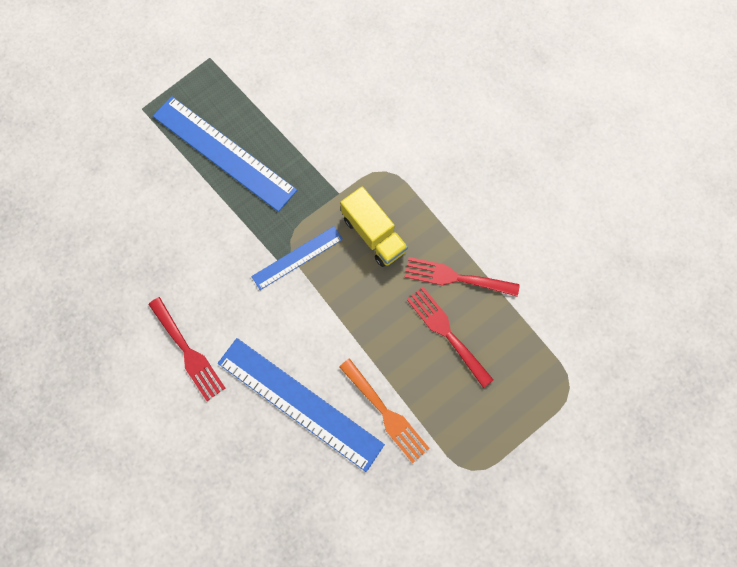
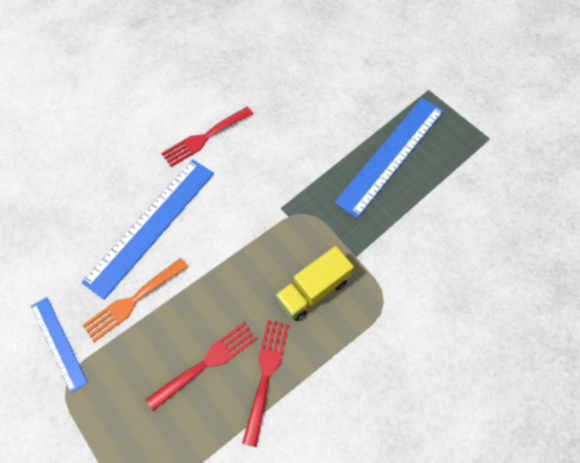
camera: 90 degrees right, 10 degrees down
(297, 258) = (288, 220): blue ruler -> blue ruler (58, 343)

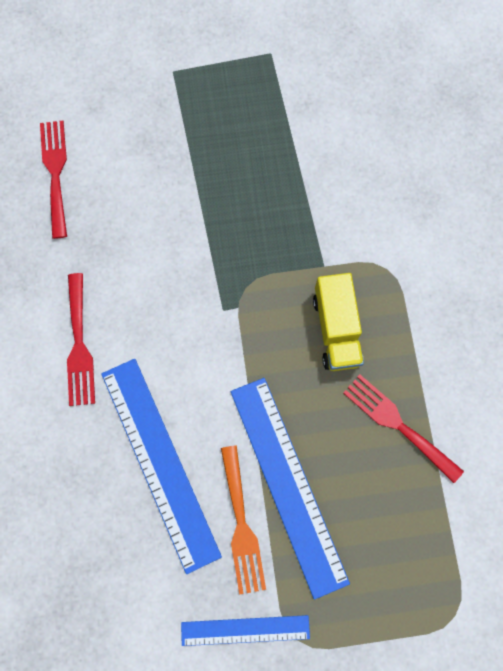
camera: 60 degrees left, 10 degrees up
(207, 362) = (354, 477): red fork -> red fork (55, 172)
(391, 155) = (230, 160): blue ruler -> blue ruler (288, 484)

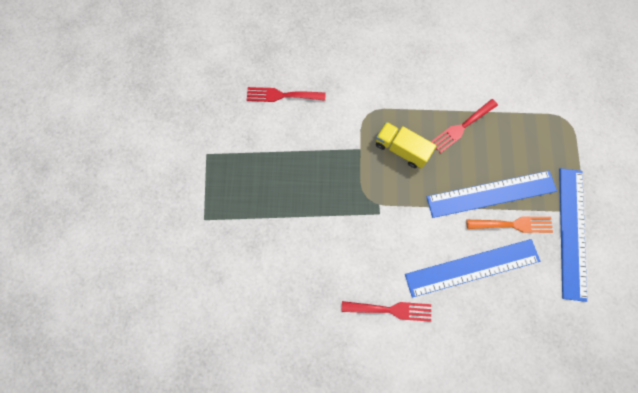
camera: 80 degrees left, 0 degrees up
(55, 172) = (263, 311): red fork -> red fork (281, 95)
(245, 630) = (572, 232): blue ruler -> blue ruler, size x1.79
(336, 329) = (401, 149): yellow truck -> yellow truck turned 150 degrees counterclockwise

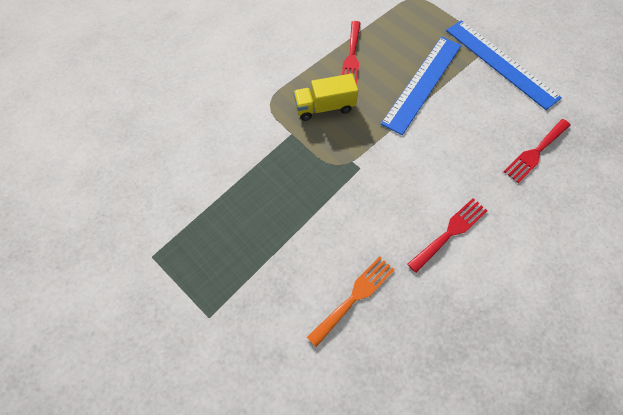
camera: 45 degrees left, 10 degrees down
(281, 95) = (178, 148): red fork -> red fork (535, 152)
(472, 268) = (469, 144): blue ruler -> none
(513, 224) = (460, 90): orange fork -> orange fork (354, 296)

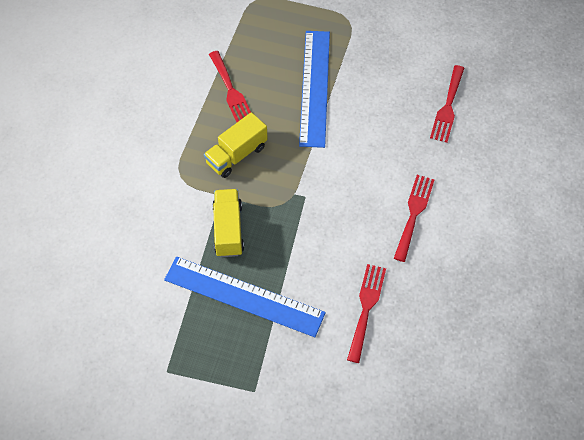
camera: 30 degrees left, 5 degrees down
(279, 164) = (228, 230): none -> yellow truck
(354, 296) = (366, 307): orange fork -> red fork
(500, 63) = (375, 33): blue ruler -> blue ruler (244, 296)

